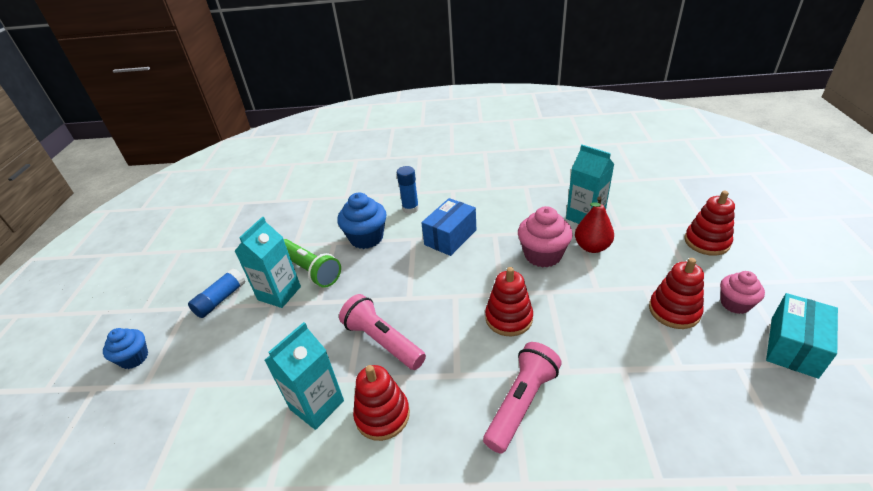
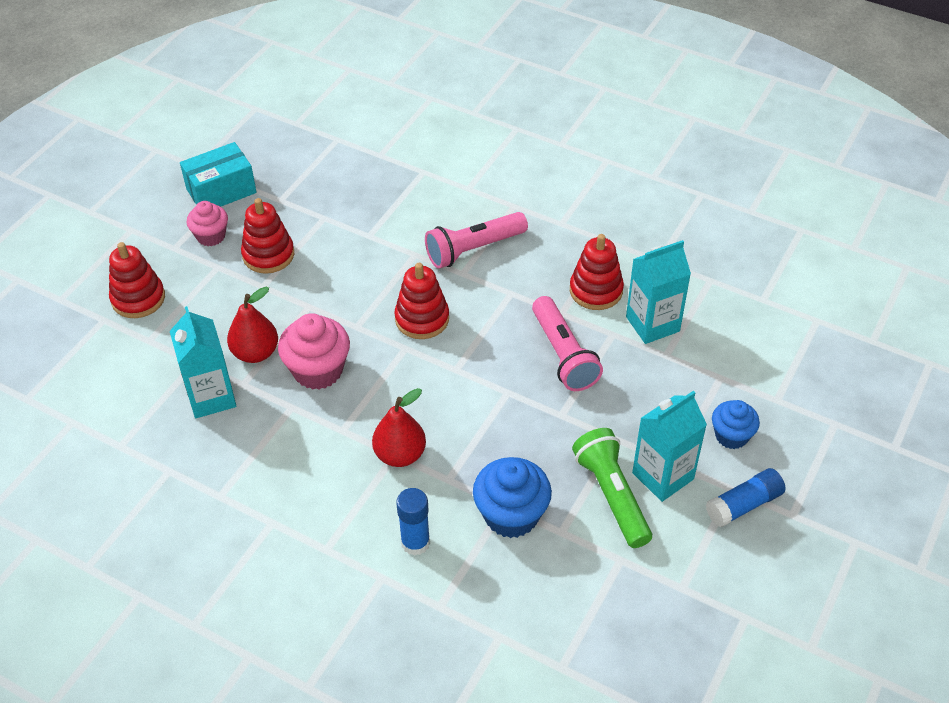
camera: 155 degrees left, 10 degrees up
(134, 358) = (853, 465): blue cupcake -> blue cupcake (731, 436)
(450, 237) = (400, 454): blue box -> red pear

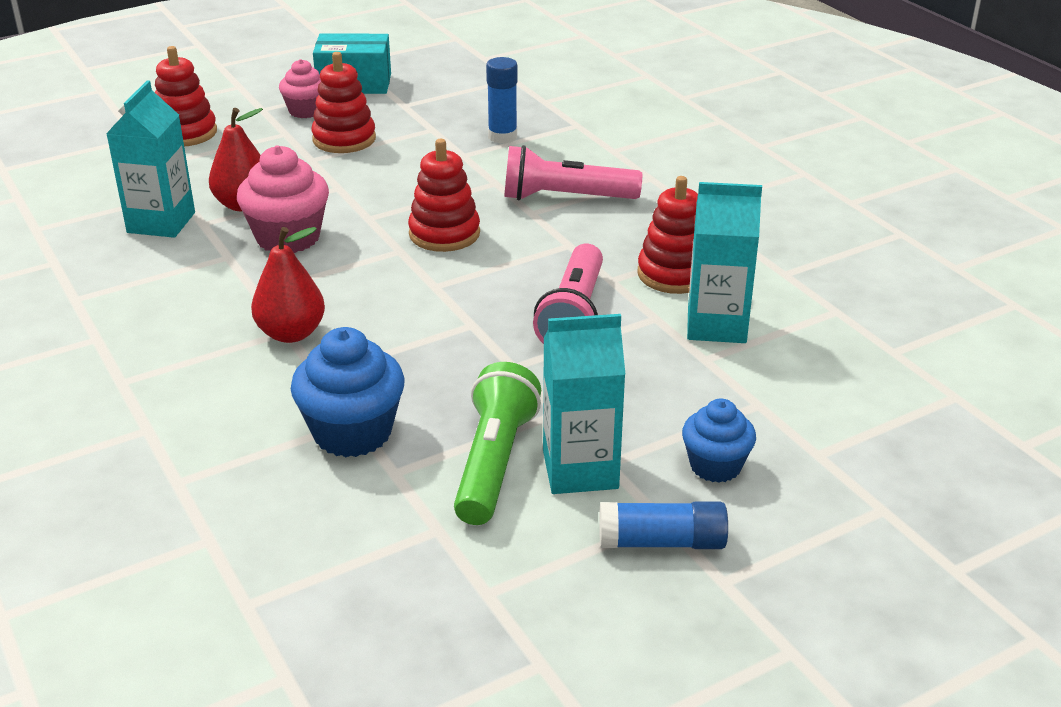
camera: 30 degrees right, 15 degrees down
(415, 542) = (218, 414): blue glue stick -> blue glue stick (502, 137)

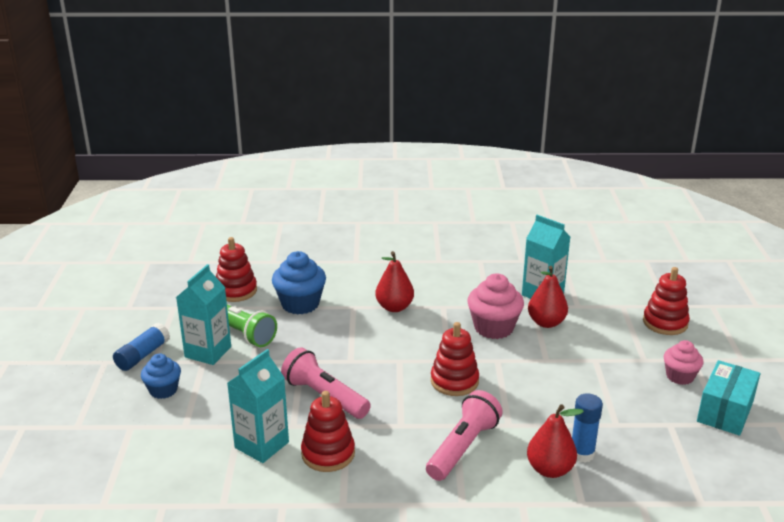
camera: 120 degrees right, 5 degrees down
(344, 139) = (619, 380): red stacking toy -> red stacking toy (236, 291)
(546, 147) = (550, 469): none -> red pear

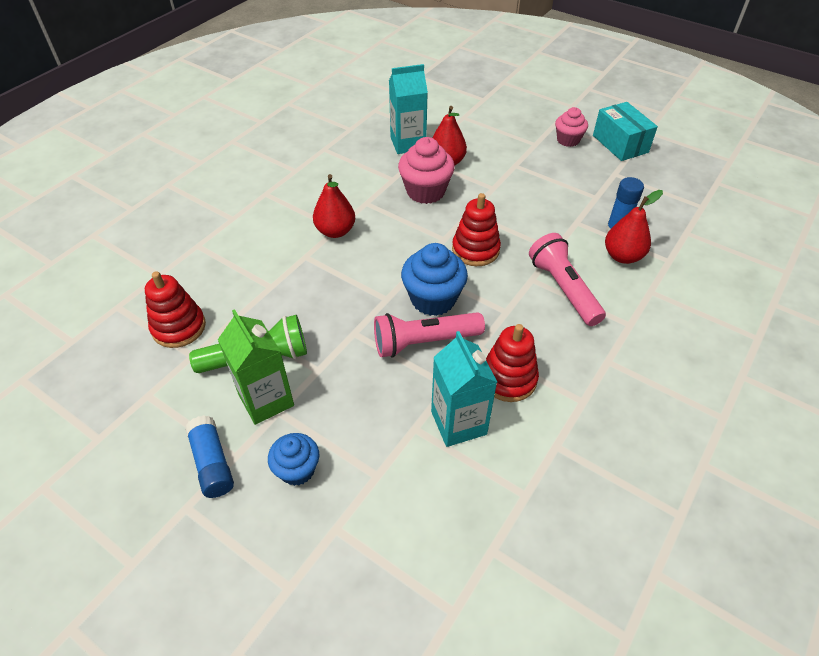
camera: 55 degrees left, 20 degrees up
(208, 352) = (266, 400): turquoise carton -> green carton
(300, 304) = (259, 290): blue cupcake -> blue cupcake (433, 299)
(665, 323) = (502, 111): red stacking toy -> none

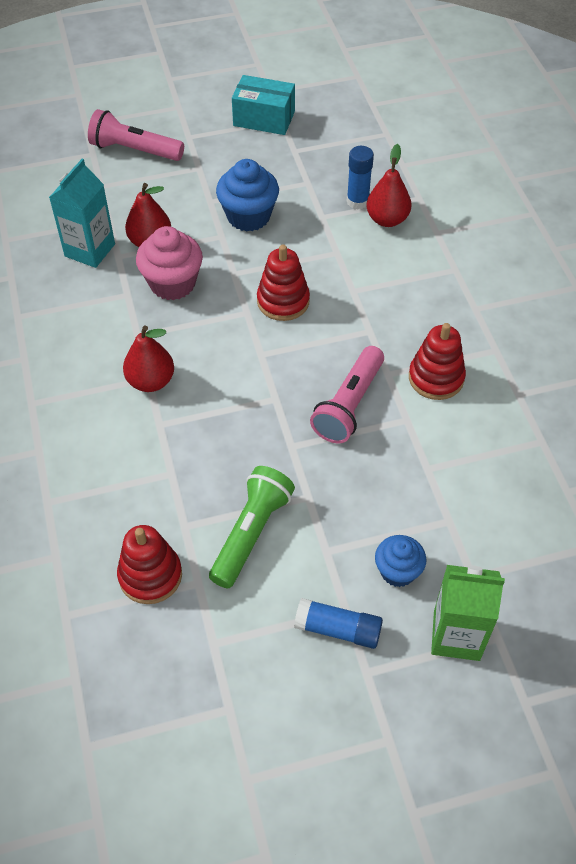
camera: 50 degrees left, 5 degrees up
(266, 400) = (305, 553): green carton -> green carton (456, 635)
(433, 299) = (309, 368): blue cupcake -> blue cupcake (248, 216)
(458, 423) = (447, 437): turquoise carton -> none
(563, 289) = (383, 279): pink flashlight -> pink flashlight (134, 150)
(568, 140) = (220, 145): pink cupcake -> none

